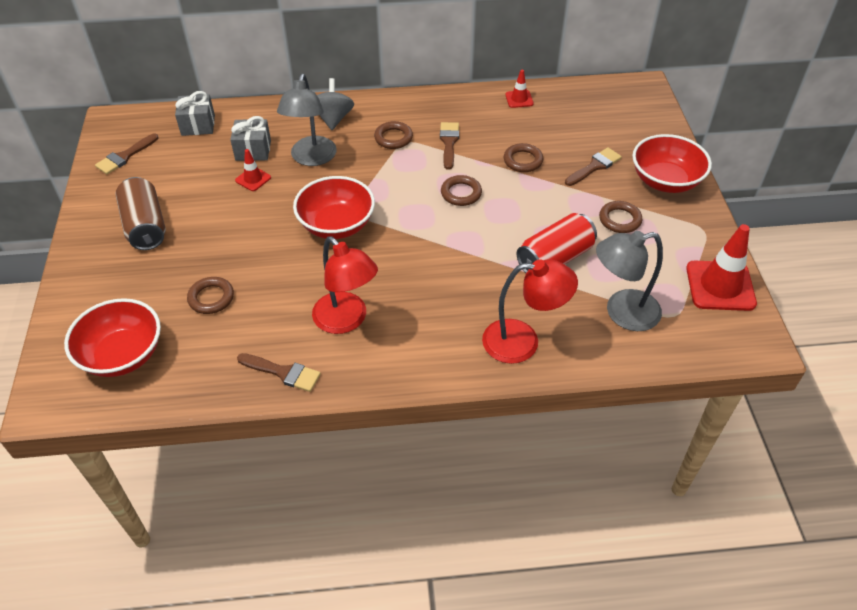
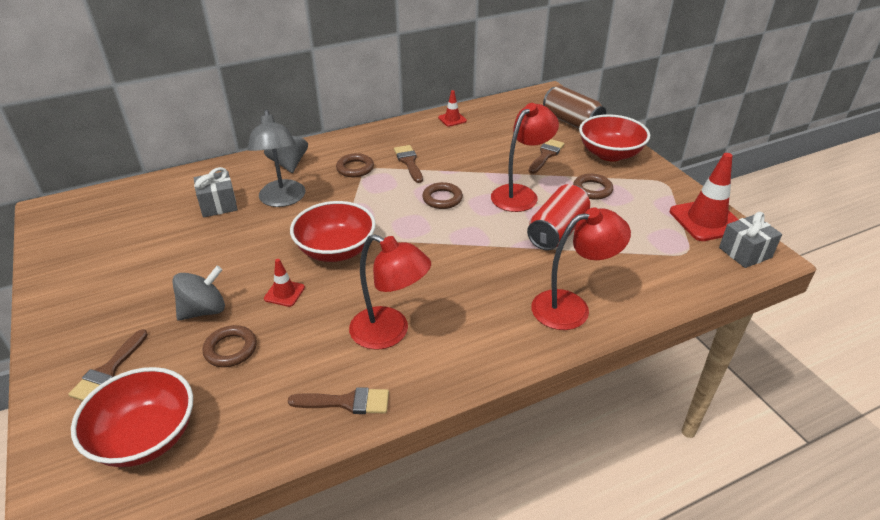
camera: 20 degrees left, 10 degrees down
(125, 156) = (76, 238): brown brush -> brown brush (109, 370)
(145, 226) = (124, 298): brown can -> brown can (571, 122)
(198, 125) = (149, 195): grey gift -> grey gift (745, 252)
(203, 255) = (204, 310): none -> grey spinning top
(253, 179) = (229, 229): red traffic cone -> red traffic cone (284, 293)
(523, 160) = (482, 163): brown ring -> none
(542, 207) = (520, 194): none -> red lamp
(622, 312) = (642, 260): grey lamp -> none

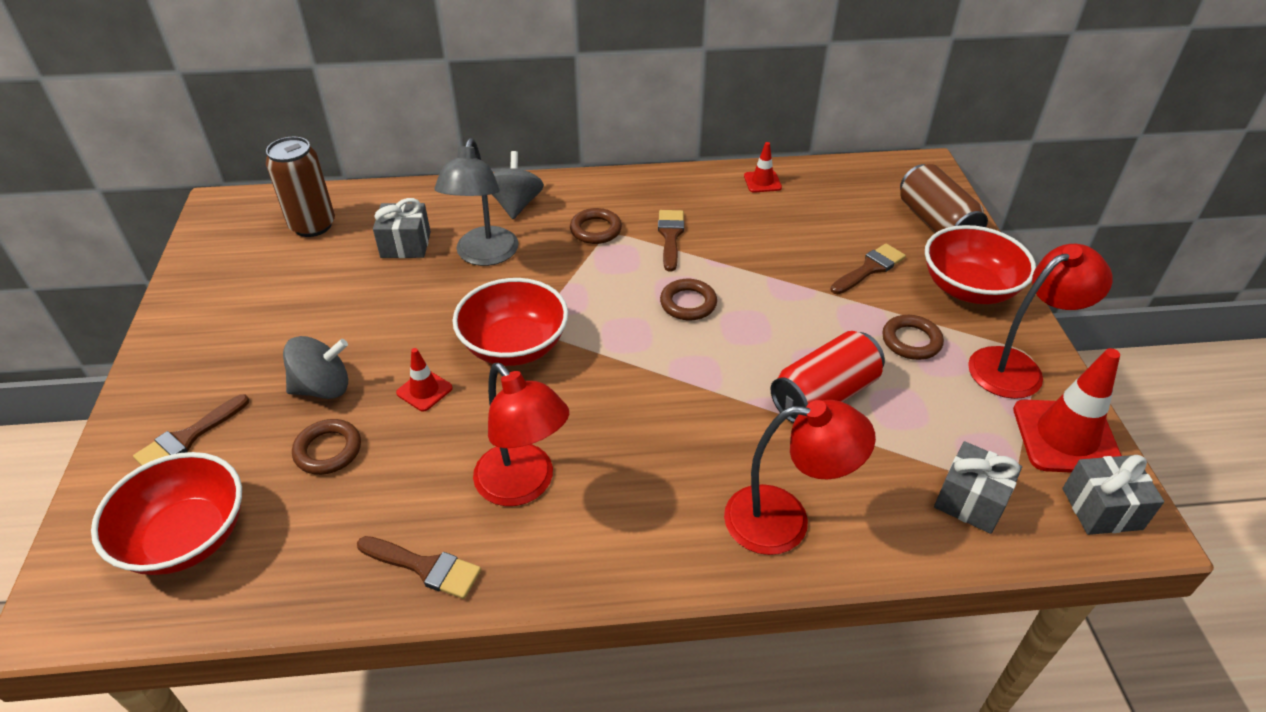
camera: 20 degrees right, 5 degrees up
(136, 207) = (313, 225): none -> brown can
(520, 194) = (801, 322): red lamp -> red lamp (1017, 367)
(673, 267) = (970, 501): none -> grey gift

